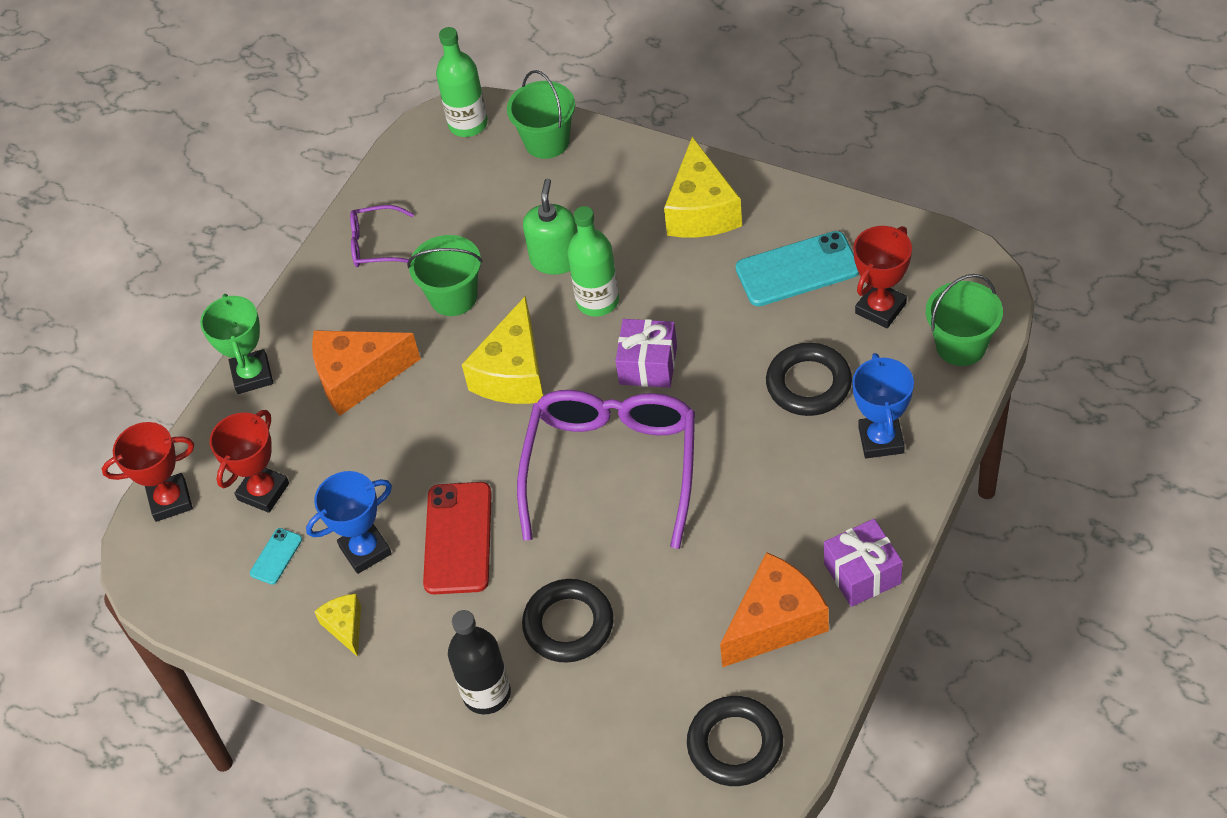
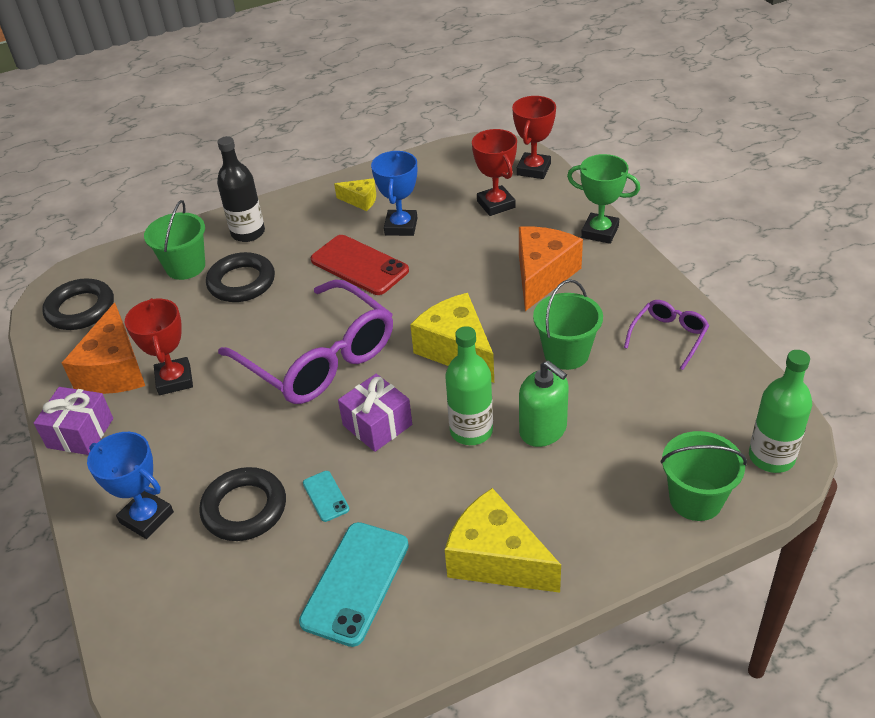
camera: 125 degrees right, 10 degrees down
(276, 556) = (442, 193): turquoise phone -> turquoise phone (325, 496)
(880, 308) = (249, 613): red trophy -> red trophy (174, 380)
(961, 345) = (146, 642): green bucket -> green bucket (185, 267)

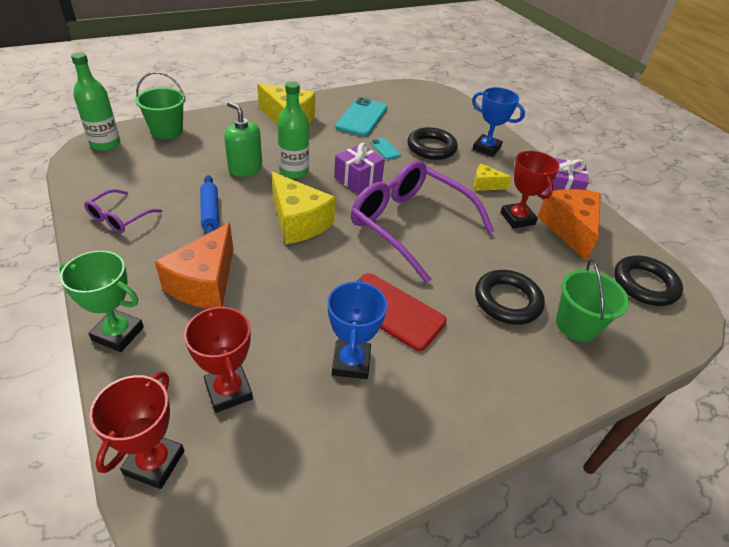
camera: 170 degrees right, 0 degrees up
(248, 233) = (532, 368): black bottle -> none
(361, 200) = (407, 414): yellow cheese -> yellow cheese (485, 185)
(566, 353) = (210, 212): green bucket -> blue rolling pin

